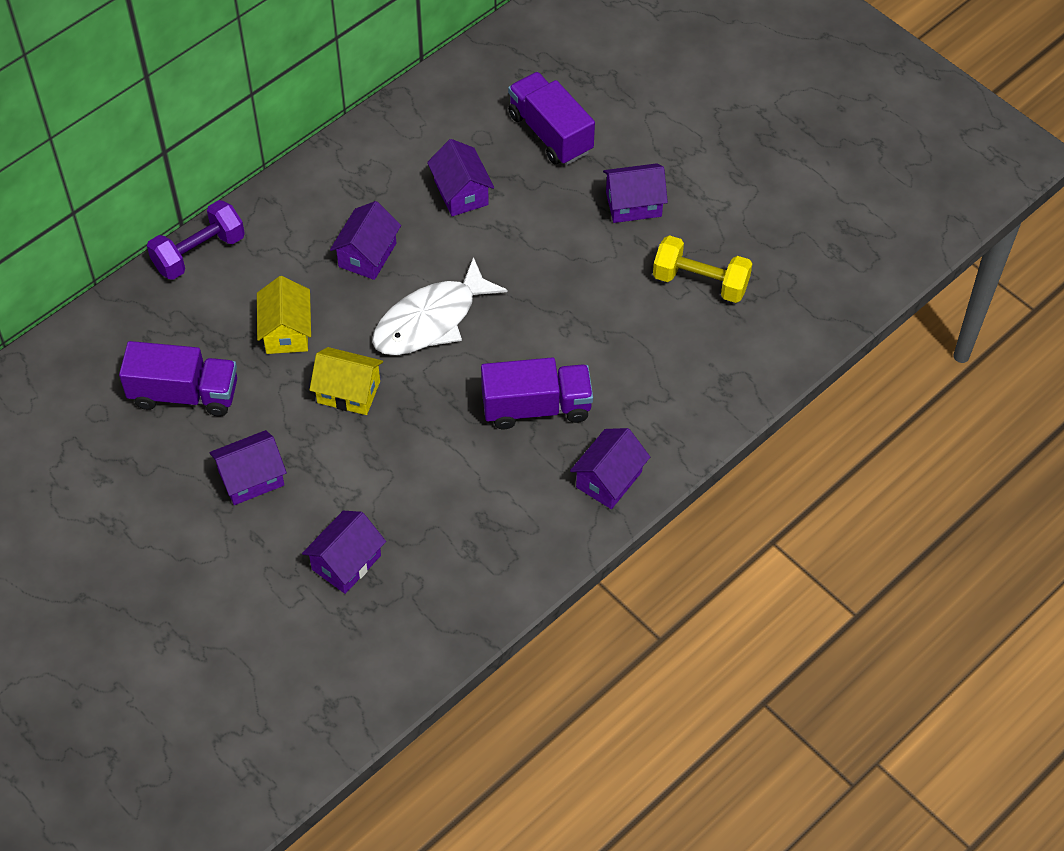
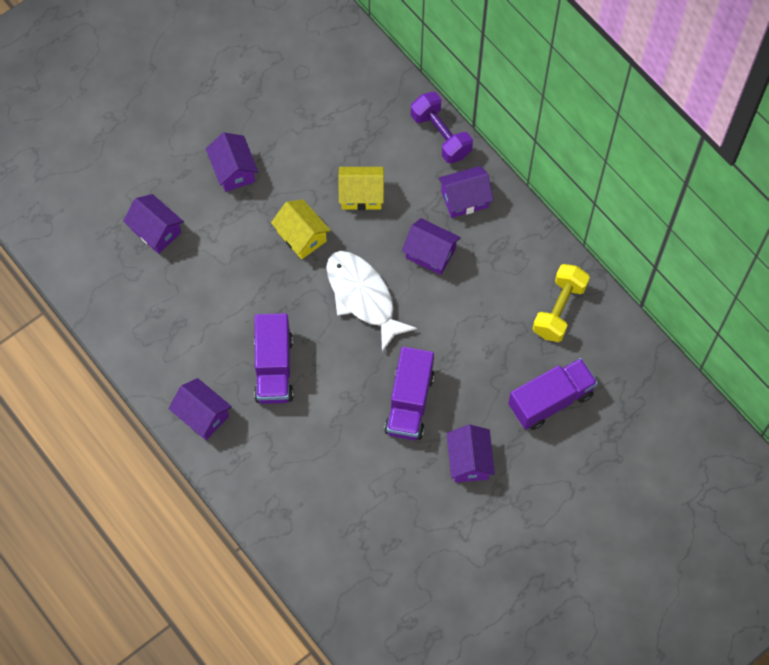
camera: 95 degrees right, 10 degrees up
(184, 394) = (311, 127): purple truck -> purple truck (409, 403)
(348, 392) = (301, 236): yellow house -> yellow house turned 60 degrees counterclockwise
(461, 193) = (489, 326): purple house -> purple house (464, 199)
(700, 282) = (383, 506): yellow dumbbell -> yellow dumbbell (559, 309)

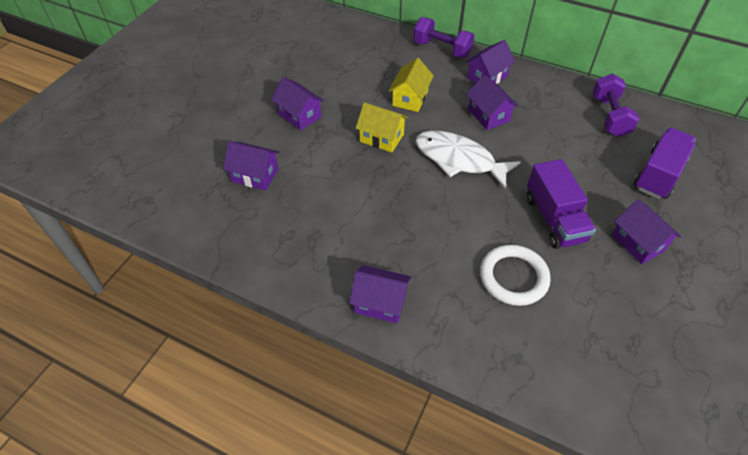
camera: 25 degrees left, 15 degrees down
(274, 368) = (421, 238): purple truck -> none
(331, 443) = (513, 277): none -> white ring
(361, 195) = (410, 98): yellow house -> yellow house turned 45 degrees counterclockwise
(430, 253) = (489, 115): purple house -> purple house turned 60 degrees clockwise
(559, 309) = (609, 116): yellow dumbbell -> purple dumbbell

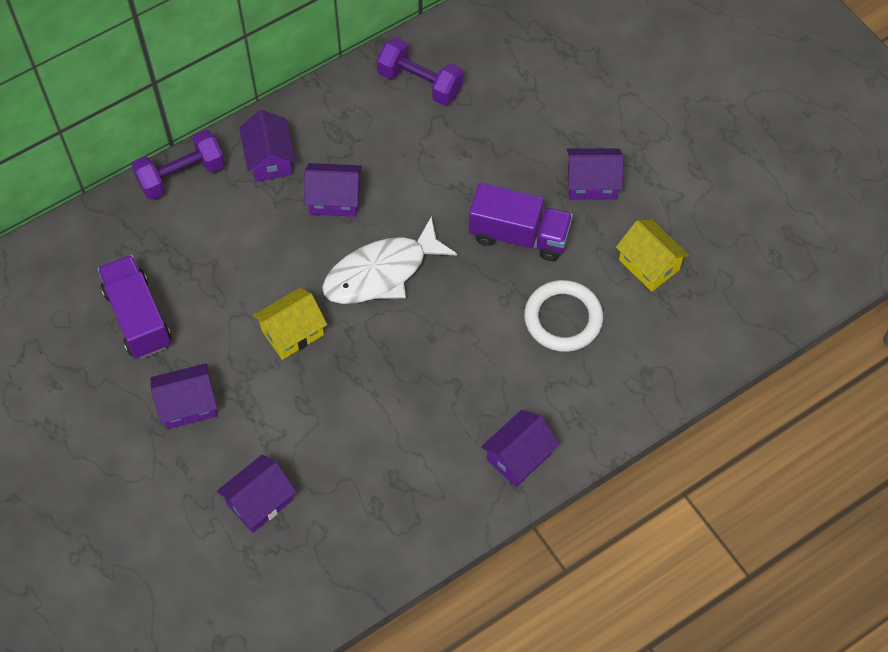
camera: 60 degrees left, 10 degrees up
(410, 98) = (247, 264): yellow house -> yellow house (649, 265)
(658, 174) = (526, 102): purple truck -> purple truck (138, 318)

